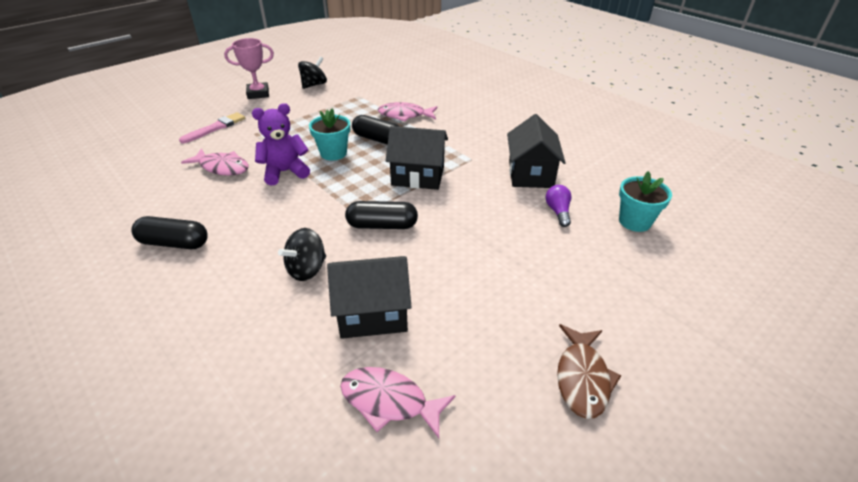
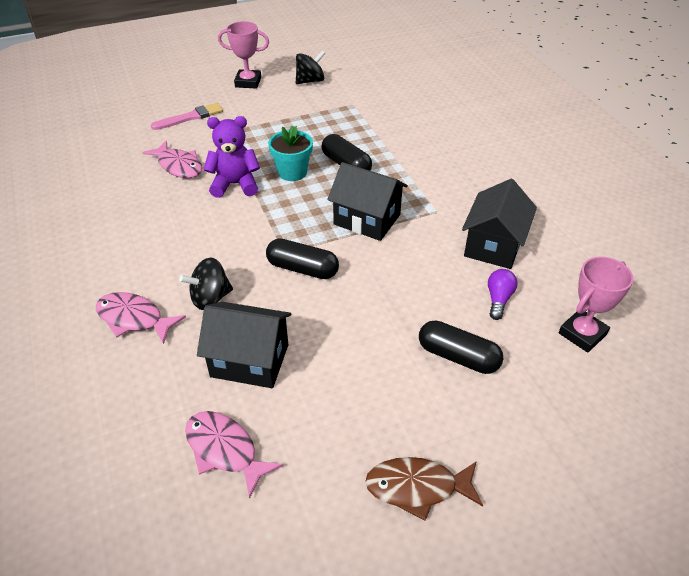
camera: 20 degrees right, 5 degrees up
(174, 243) = (106, 240): black capsule -> black capsule (458, 356)
(405, 115) = (390, 139): pink fish -> pink fish (134, 319)
(582, 378) = (417, 487): brown fish -> brown fish turned 60 degrees clockwise
(634, 221) = (582, 334): turquoise flower pot -> pink trophy

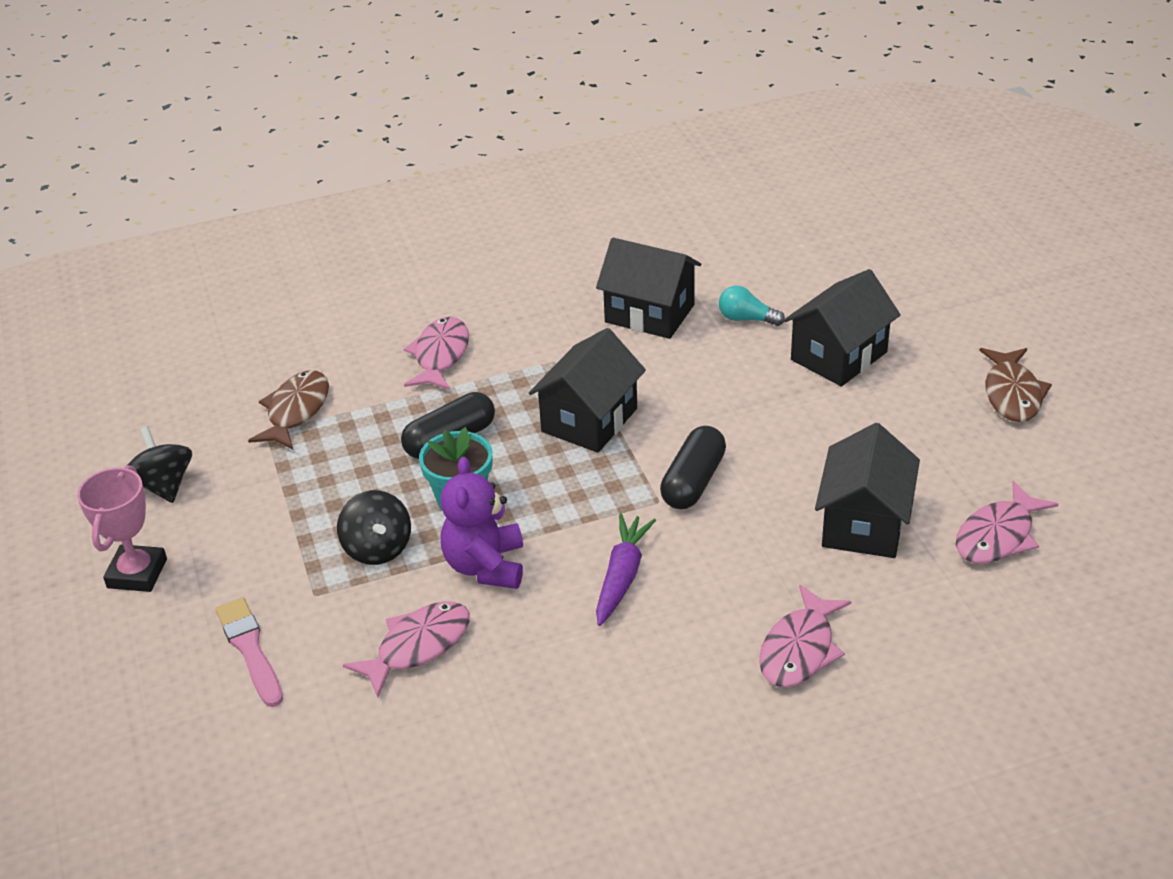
camera: 85 degrees left, 5 degrees down
(210, 298) = (754, 571): black spinning top -> black spinning top (377, 548)
(217, 237) = (622, 576): none -> purple carrot
(370, 111) = (296, 411): none -> brown fish
(428, 155) = (440, 355): none -> pink fish
(458, 356) = (838, 356): black capsule -> black house
(498, 299) = (746, 319): purple light bulb -> turquoise light bulb
(582, 334) = (796, 268): pink trophy -> none

